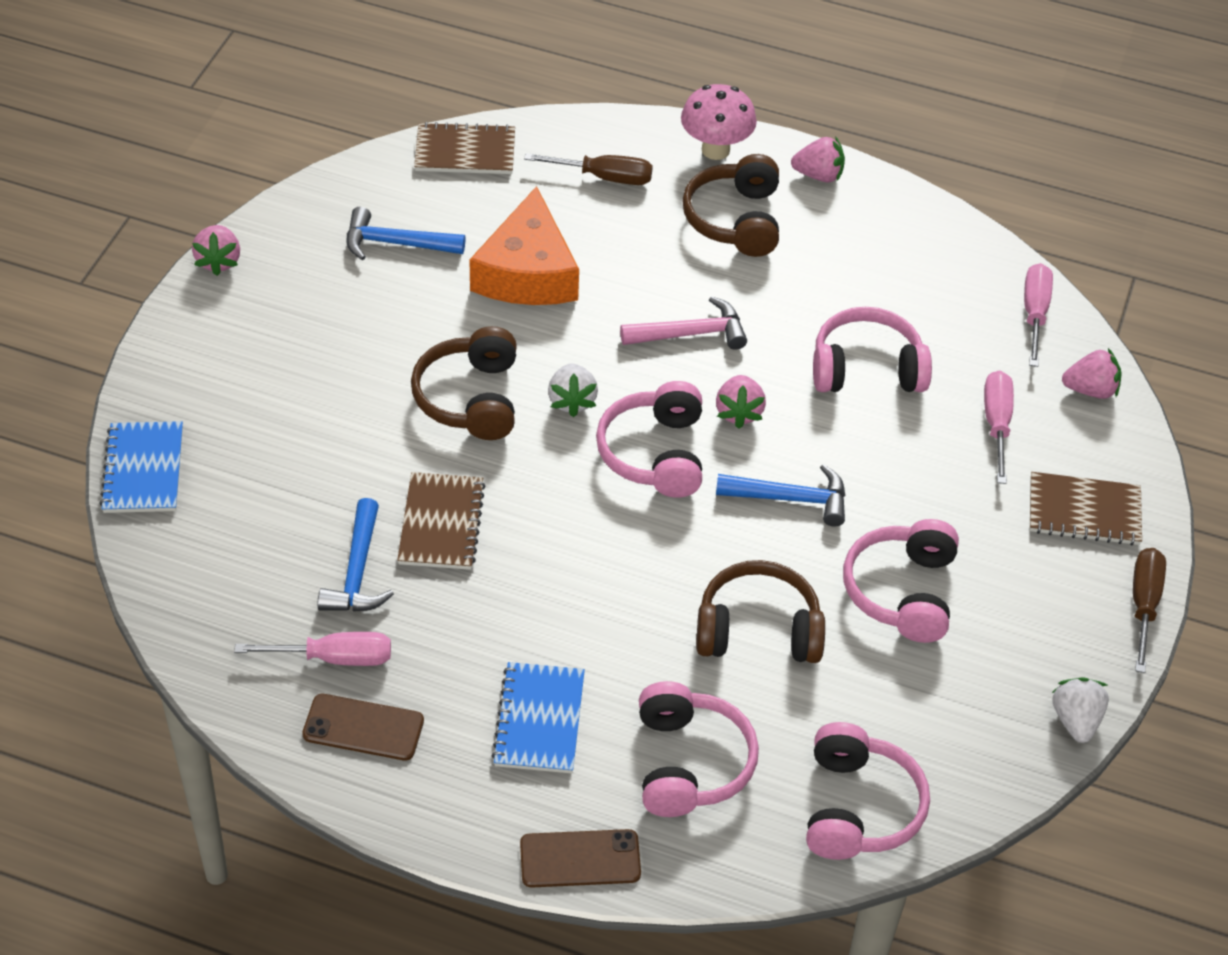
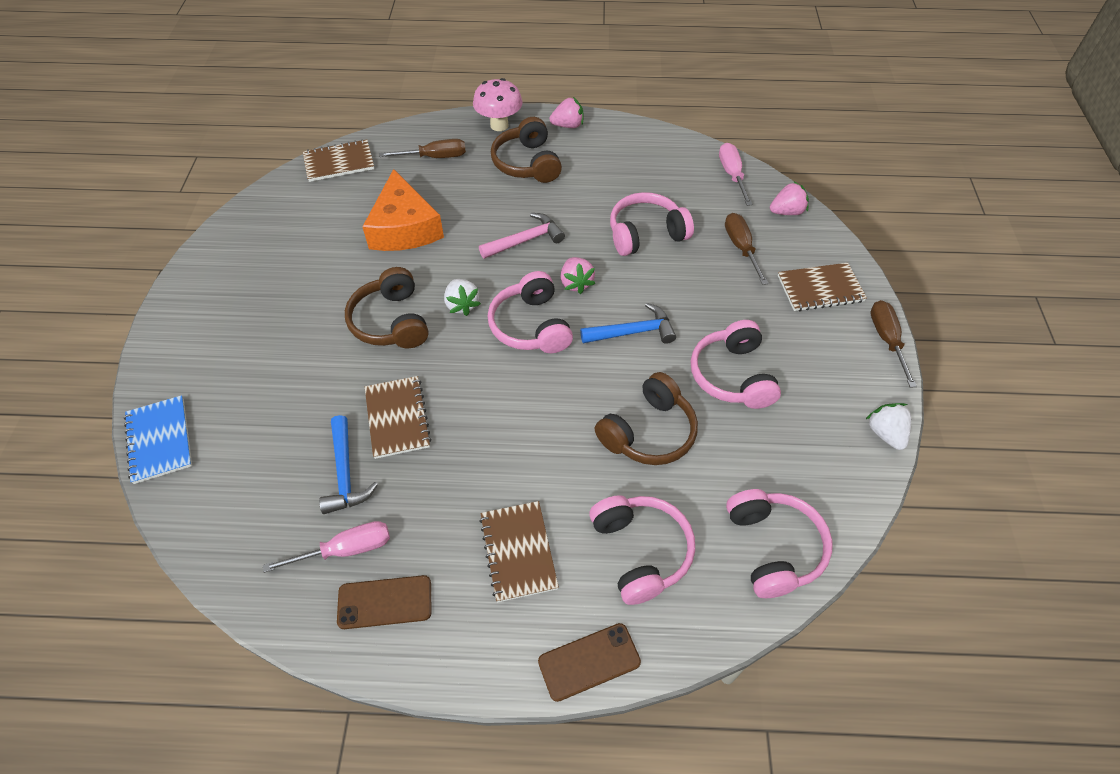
camera: 15 degrees left, 5 degrees up
(219, 261) = (185, 273): pink strawberry -> none
(395, 243) = (308, 231): blue hammer -> none
(539, 720) = (518, 552): blue notebook -> brown notebook
(758, 630) = (648, 432): brown headphones -> brown headphones turned 150 degrees clockwise
(996, 423) = (741, 247): pink screwdriver -> brown screwdriver

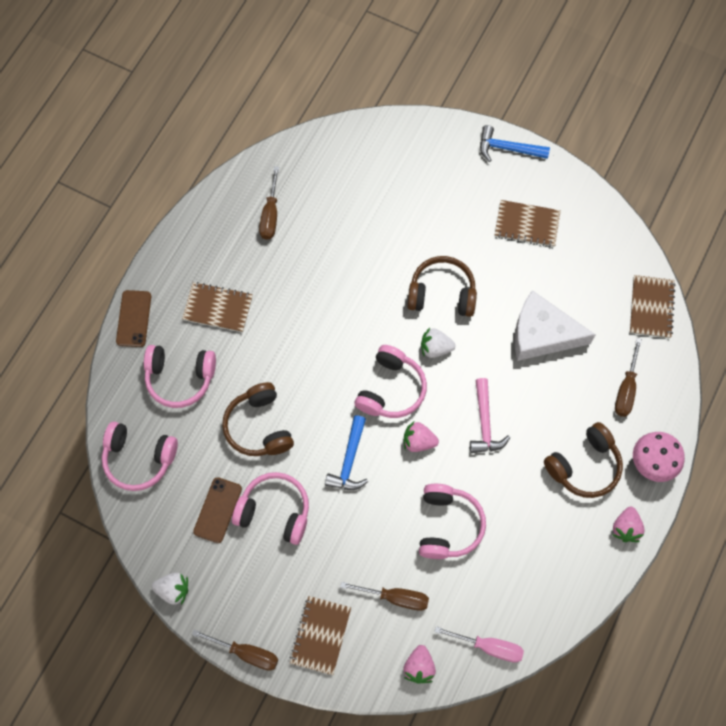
camera: 115 degrees right, 15 degrees up
(160, 440) = (404, 130): blue notebook -> none
(345, 474) = (324, 228): blue hammer -> blue hammer (507, 148)
(347, 549) = (270, 215): pink screwdriver -> brown screwdriver
(385, 602) = (226, 226): brown phone -> brown phone (218, 510)
(397, 418) = (352, 271): brown notebook -> brown notebook (527, 224)
(404, 228) = (542, 334): orange cheese -> white cheese
(527, 163) = (584, 466): brown headphones -> brown headphones turned 135 degrees clockwise
(531, 326) = (391, 389): pink headphones -> pink headphones turned 105 degrees clockwise

